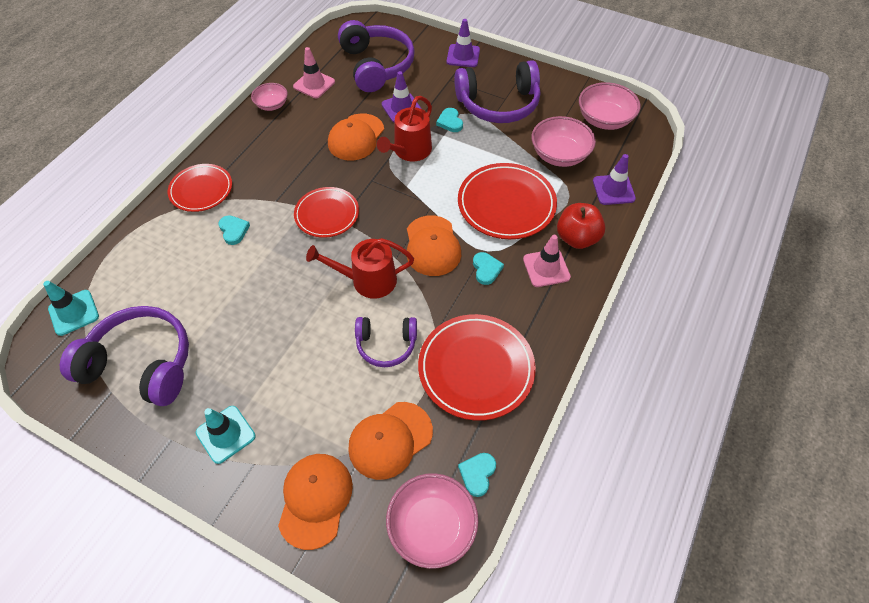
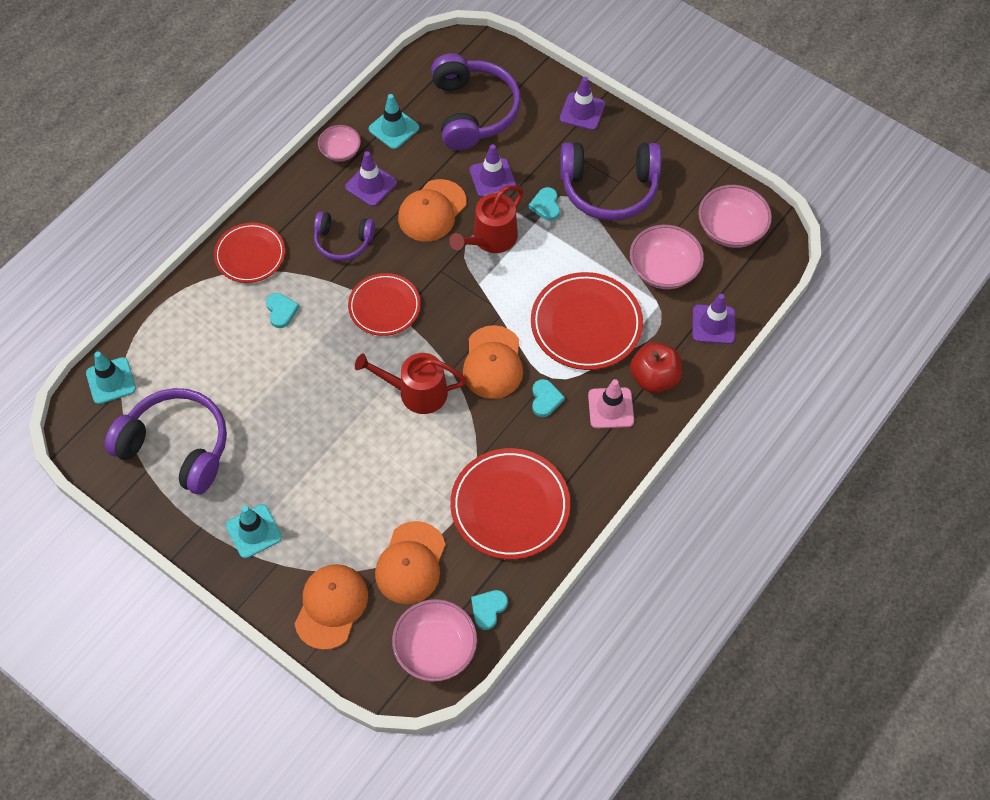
camera: 10 degrees right, 5 degrees up
(301, 125) = (371, 185): none -> purple traffic cone
(314, 84) = (394, 128): pink traffic cone -> turquoise traffic cone
(386, 345) = (423, 466): purple headphones -> purple headphones (343, 242)
(390, 440) = (411, 563): orange cap -> orange cap turned 45 degrees counterclockwise

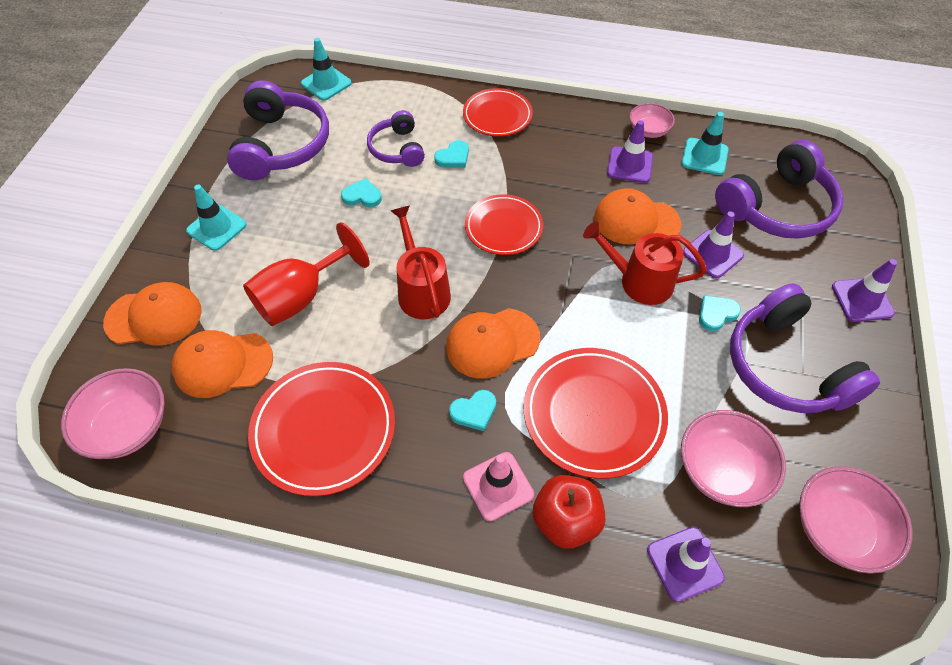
camera: 65 degrees right, 5 degrees down
(343, 242) = (554, 170): purple headphones -> purple headphones (397, 149)
(373, 484) = (301, 297): none -> red goblet
(488, 609) = (189, 459): turquoise heart -> turquoise heart (362, 196)

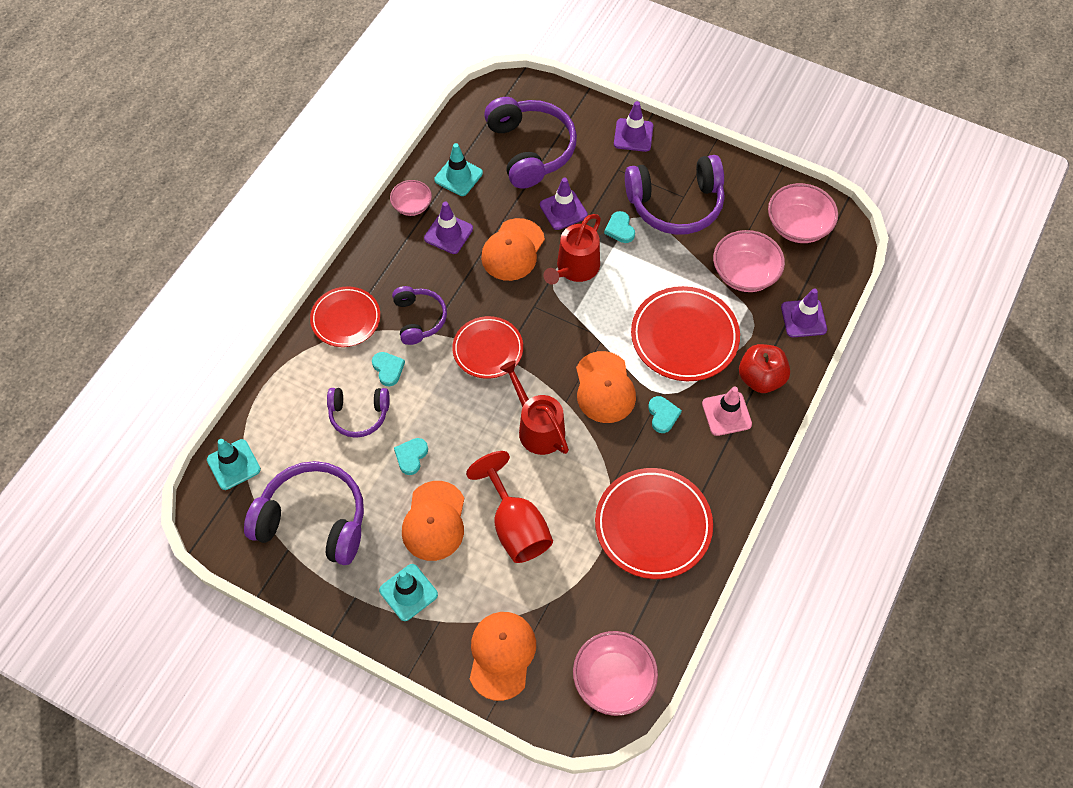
camera: 75 degrees left, 5 degrees up
(223, 364) = (570, 598): orange cap -> orange cap (434, 521)
(422, 291) = (538, 428): red watering can -> red watering can turned 60 degrees clockwise
(518, 166) = (419, 319): none -> purple headphones

